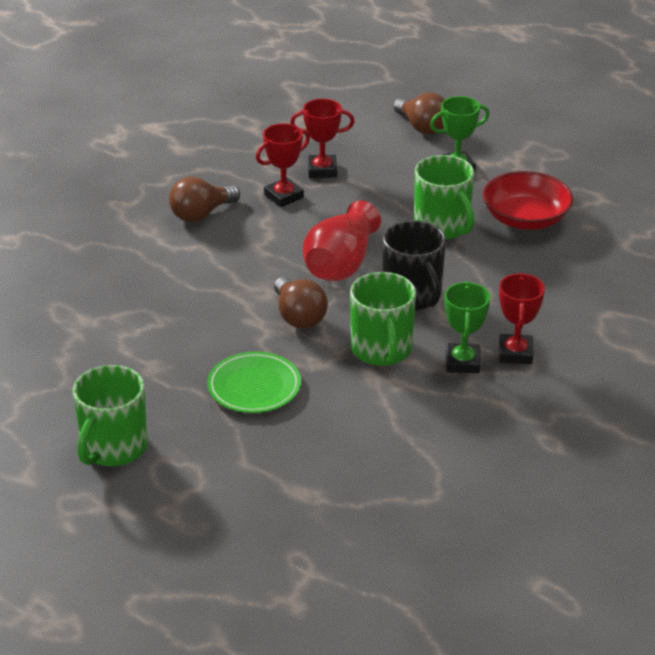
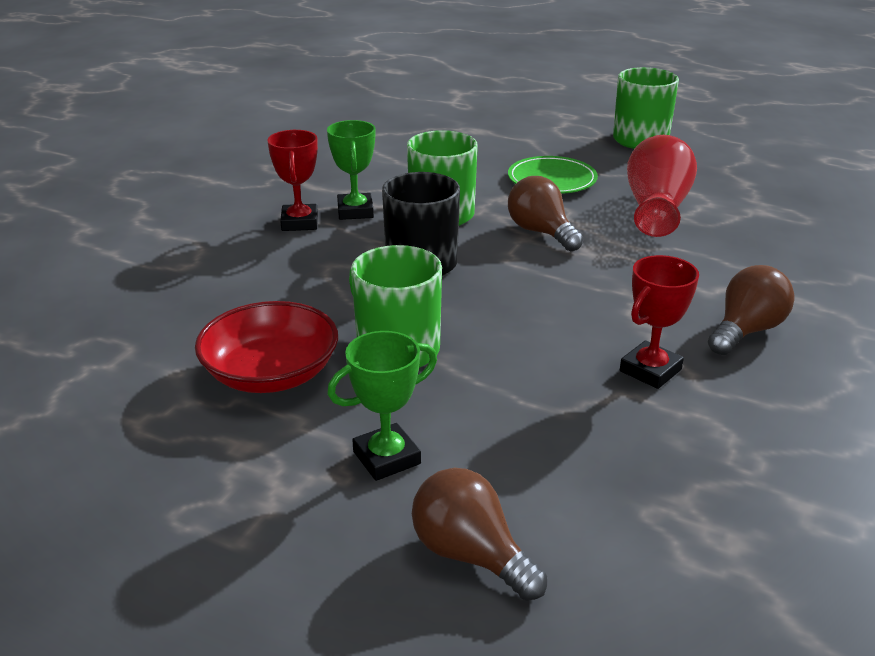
camera: 170 degrees right, 5 degrees down
(322, 170) = (618, 424): red trophy -> none
(341, 264) = (519, 287): red vase -> red vase (656, 209)

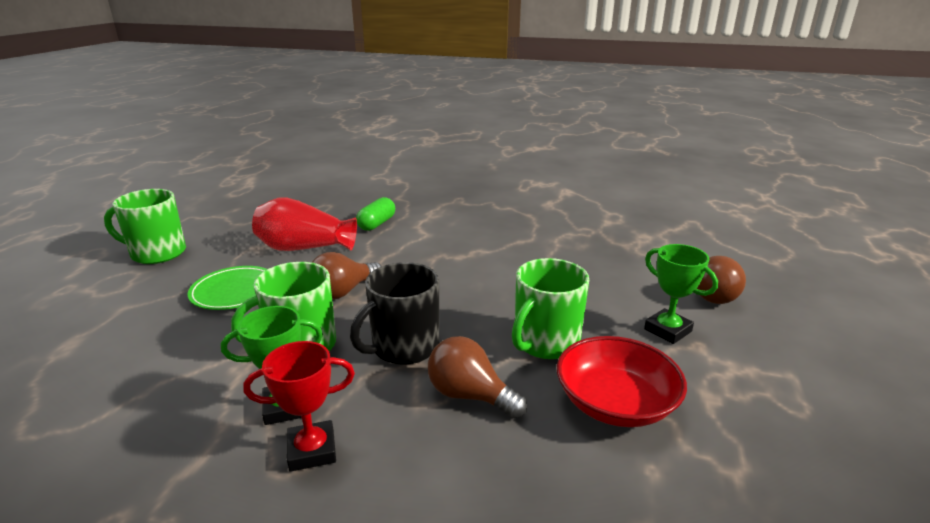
camera: 100 degrees left, 5 degrees down
(650, 370) = (522, 251): red trophy -> none
(742, 255) = (376, 224): none -> green capsule
(746, 331) = (468, 226): brown light bulb -> brown light bulb (469, 395)

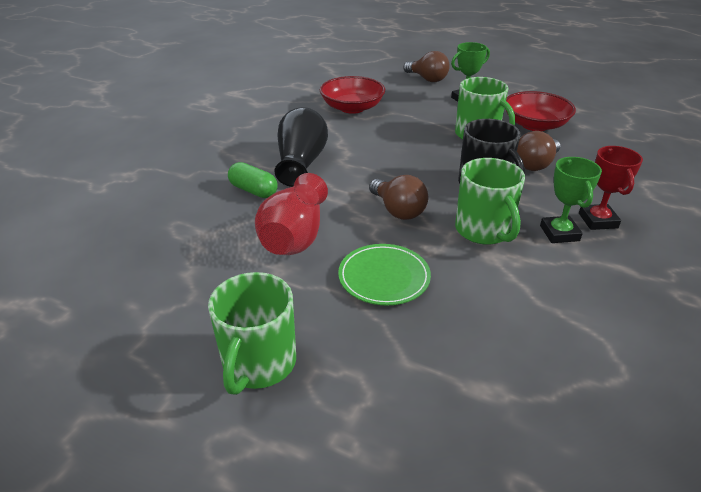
camera: 80 degrees left, 10 degrees up
(431, 237) = (301, 162): none -> black vase
(573, 250) = (352, 108): none -> red bowl

